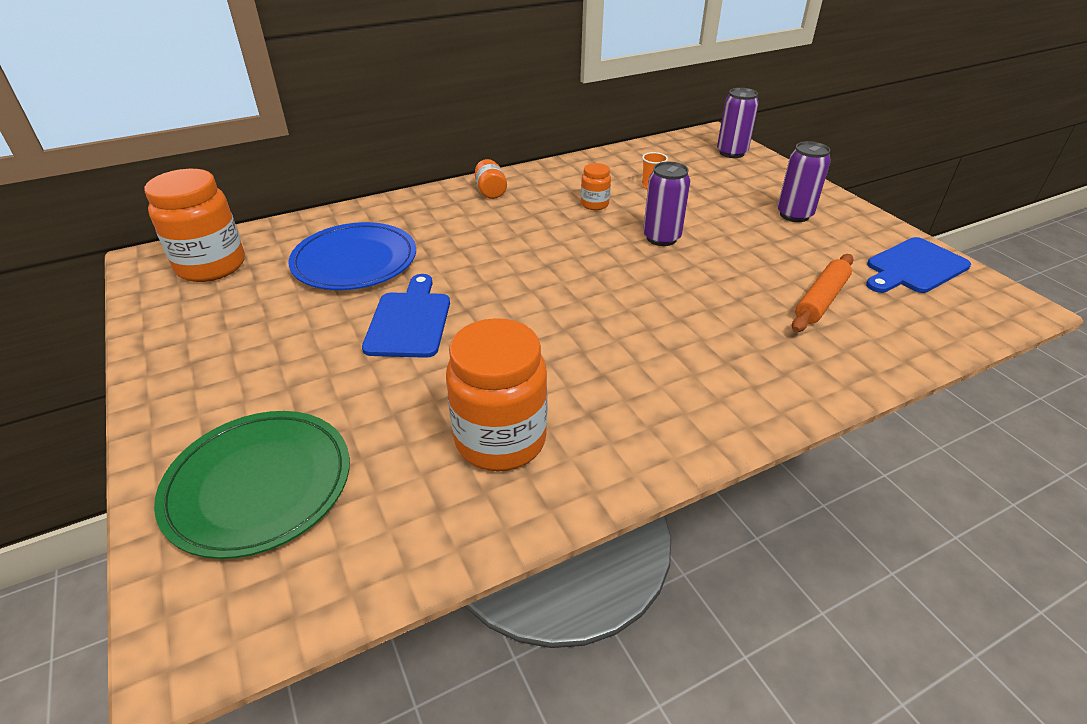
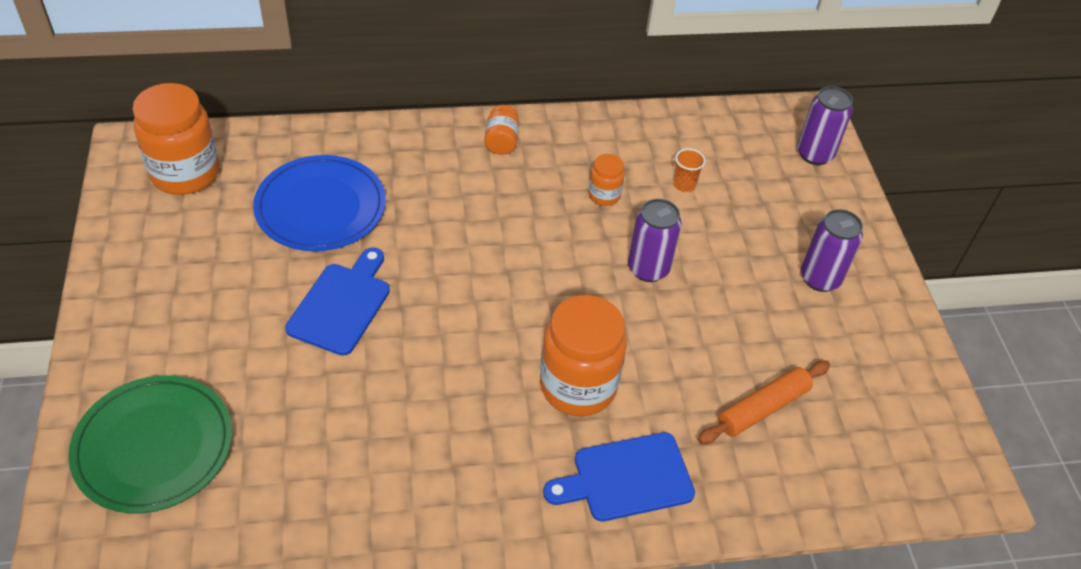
camera: 15 degrees right, 10 degrees up
(500, 440) = (363, 469): orange jar -> orange jar (578, 386)
(914, 267) = (900, 396): blue cutting board -> blue cutting board (626, 478)

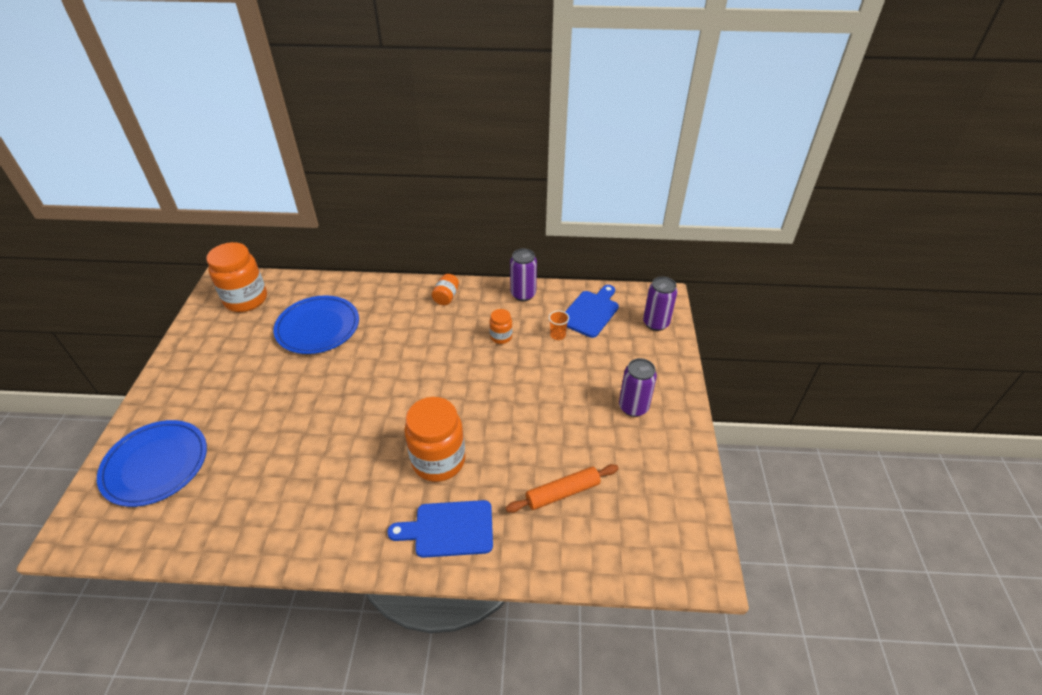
camera: 15 degrees right, 5 degrees down
(154, 446) = (155, 465): green plate -> blue plate
(342, 305) = (306, 389): blue cutting board -> blue cutting board (591, 312)
(648, 269) = (514, 387): purple can -> purple can (523, 294)

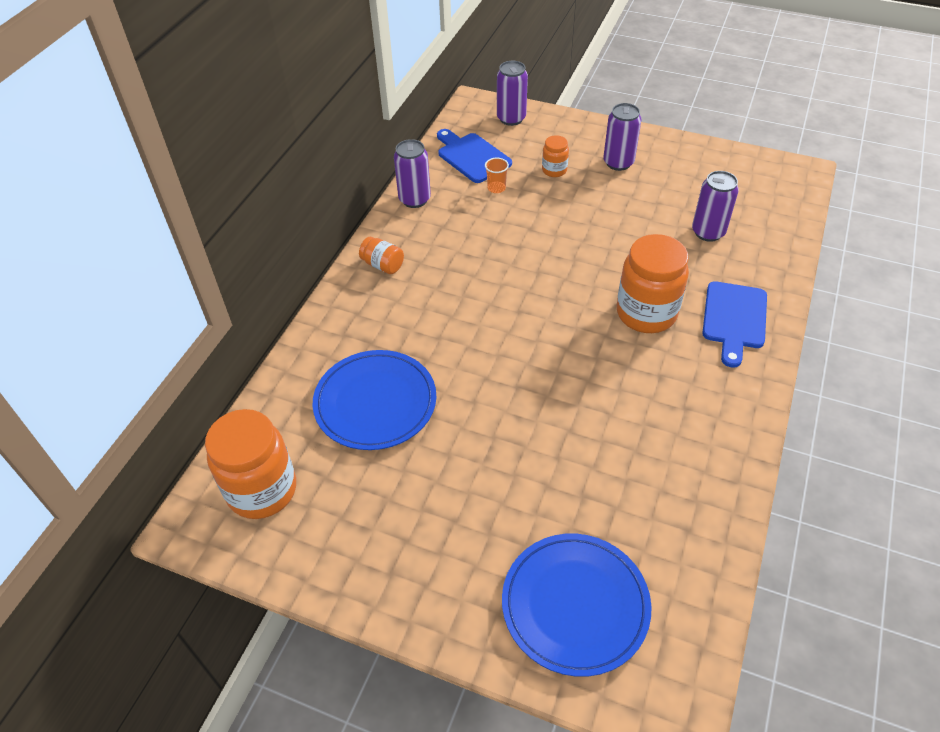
camera: 70 degrees left, 5 degrees up
(501, 337) = (479, 231): orange jar -> orange jar (554, 170)
(562, 492) = (708, 232): orange rolling pin -> purple can

